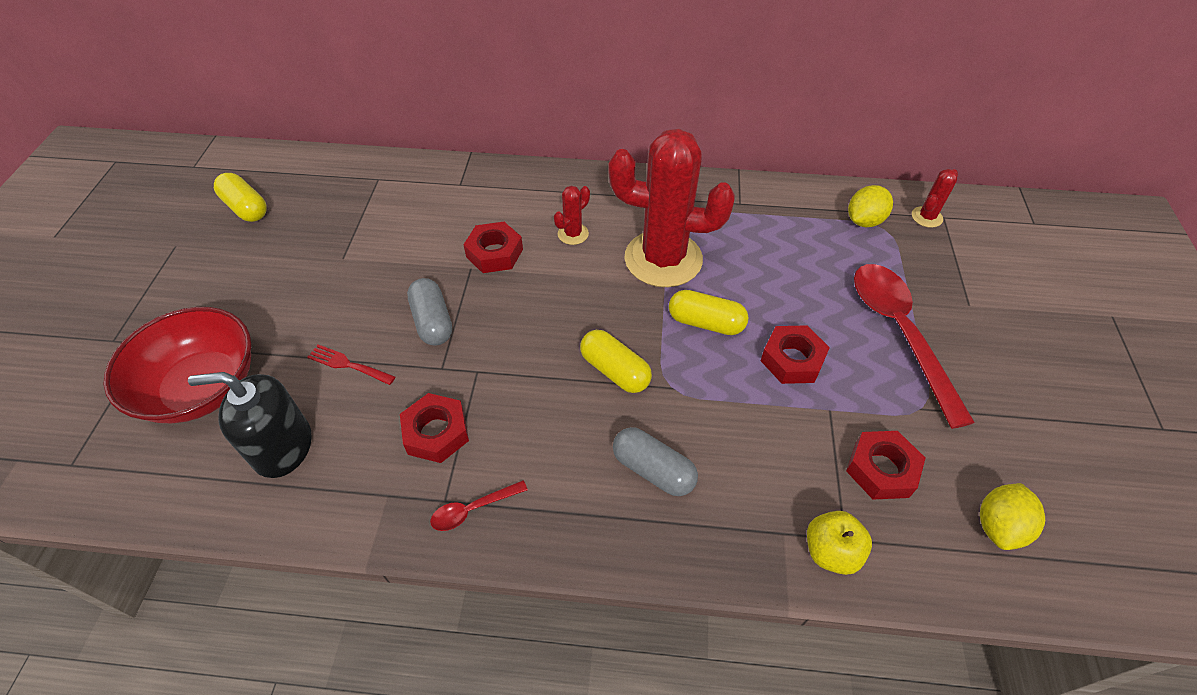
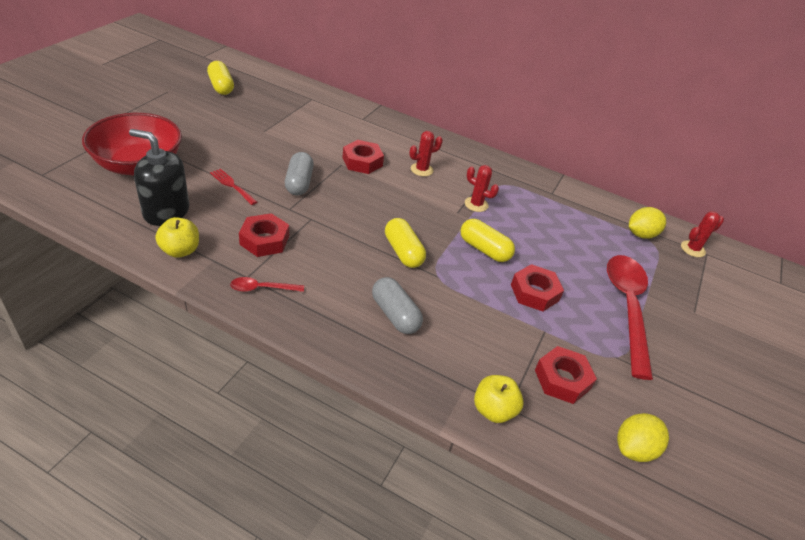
camera: 15 degrees right, 10 degrees down
(335, 501) = (180, 250): none -> yellow apple
(663, 259) = (476, 204): red cactus -> red cactus, size x0.41

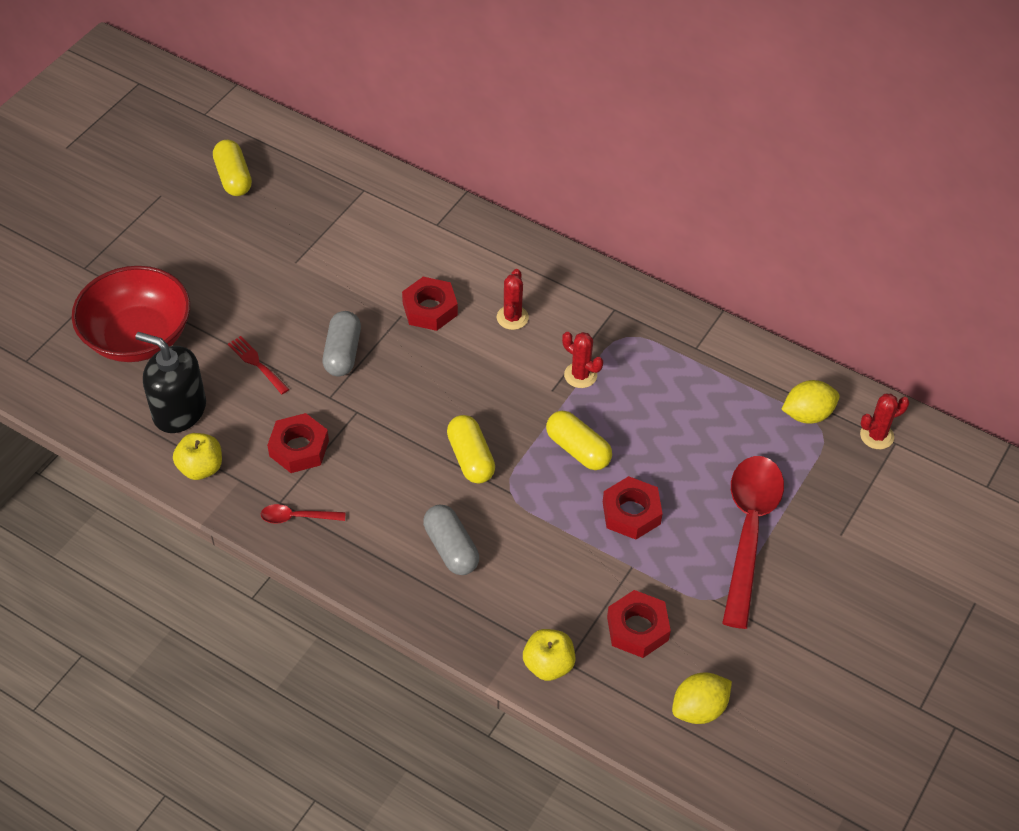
camera: 10 degrees right, 10 degrees up
(421, 170) = (512, 317): red cactus -> red cactus turned 60 degrees counterclockwise

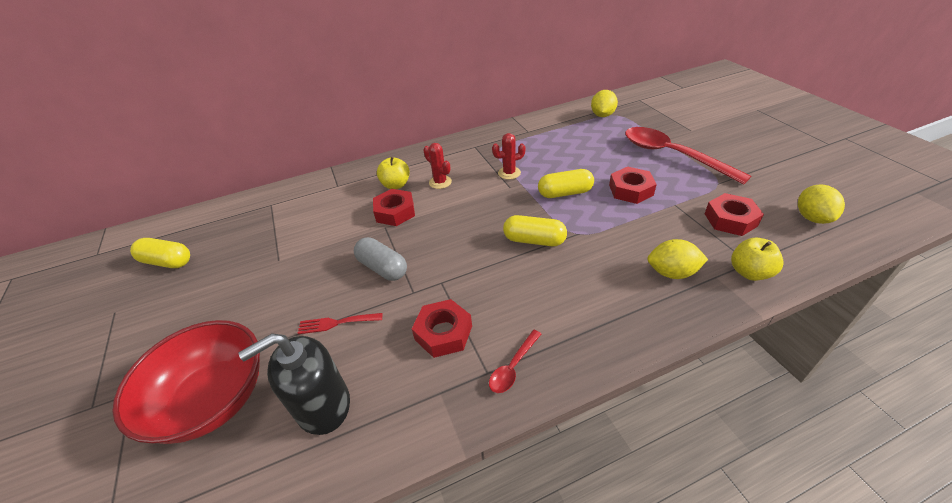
camera: 50 degrees left, 10 degrees down
(201, 468) = (400, 419): yellow apple -> yellow apple (396, 185)
(451, 549) = (609, 282): grey capsule -> none
(501, 597) = (672, 273): none -> yellow lemon
(876, 436) = (631, 102): red cactus -> none

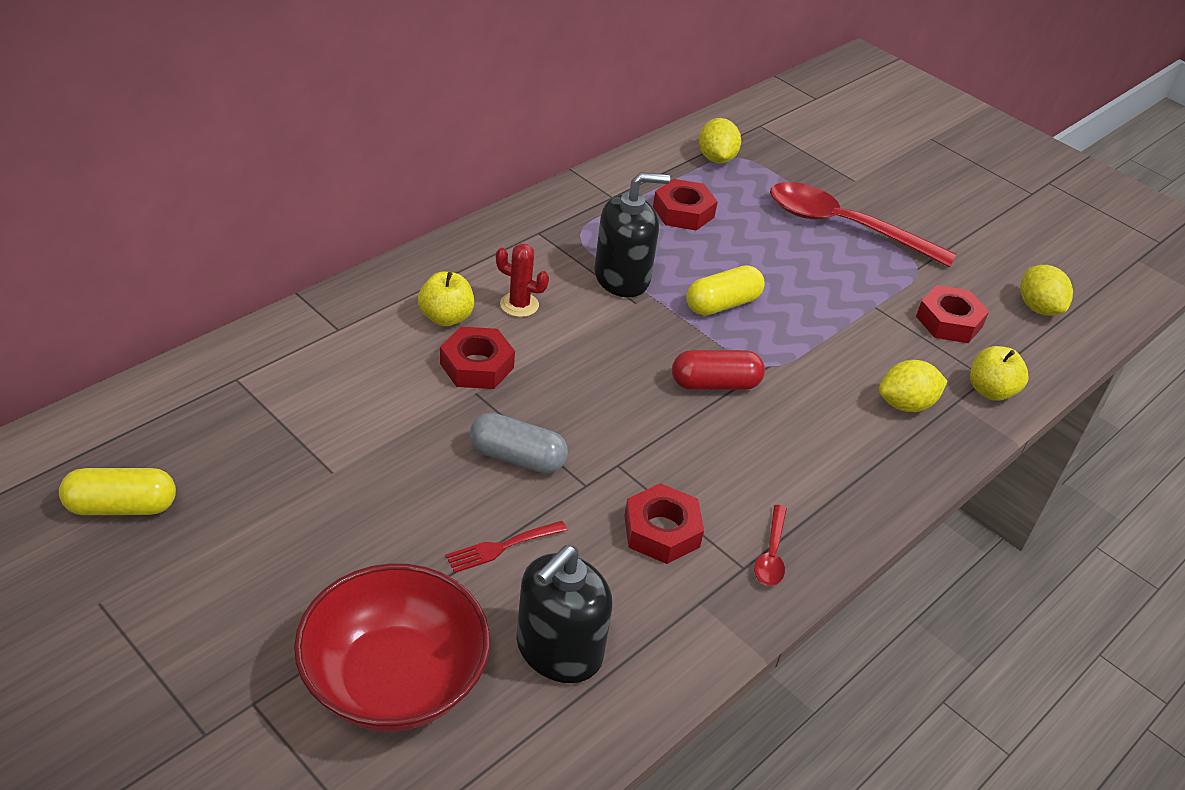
camera: 30 degrees left, 0 degrees up
(509, 173) = (622, 277): red cactus -> black soap dispenser
(534, 240) = (715, 384): yellow capsule -> red capsule
(631, 190) = (811, 290): red nut -> red nut (683, 212)

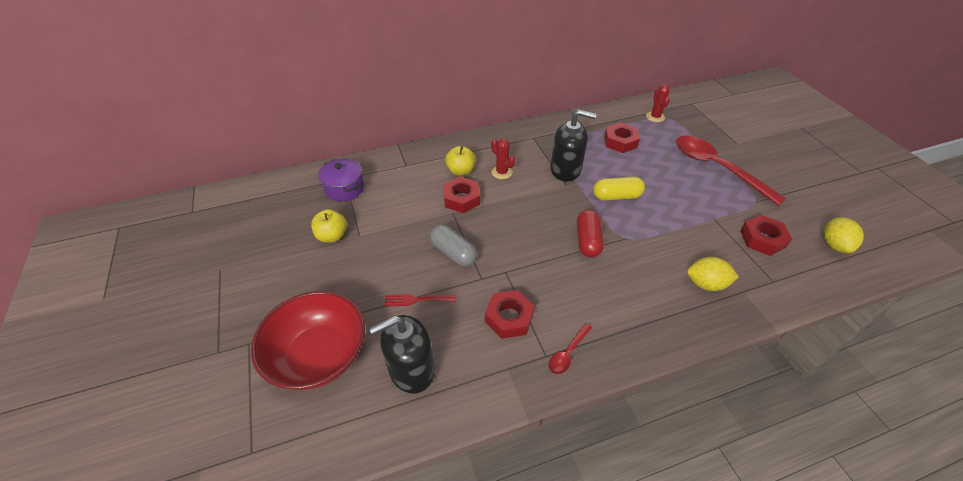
camera: 30 degrees right, 5 degrees up
(121, 506) = (259, 226): yellow capsule -> none
(248, 398) = (345, 188): none -> purple pot
(715, 384) = (587, 240): red capsule -> red capsule turned 75 degrees clockwise
(716, 158) = (655, 117): yellow lemon -> red cactus
(990, 391) = (772, 290): yellow apple -> yellow apple (332, 236)

